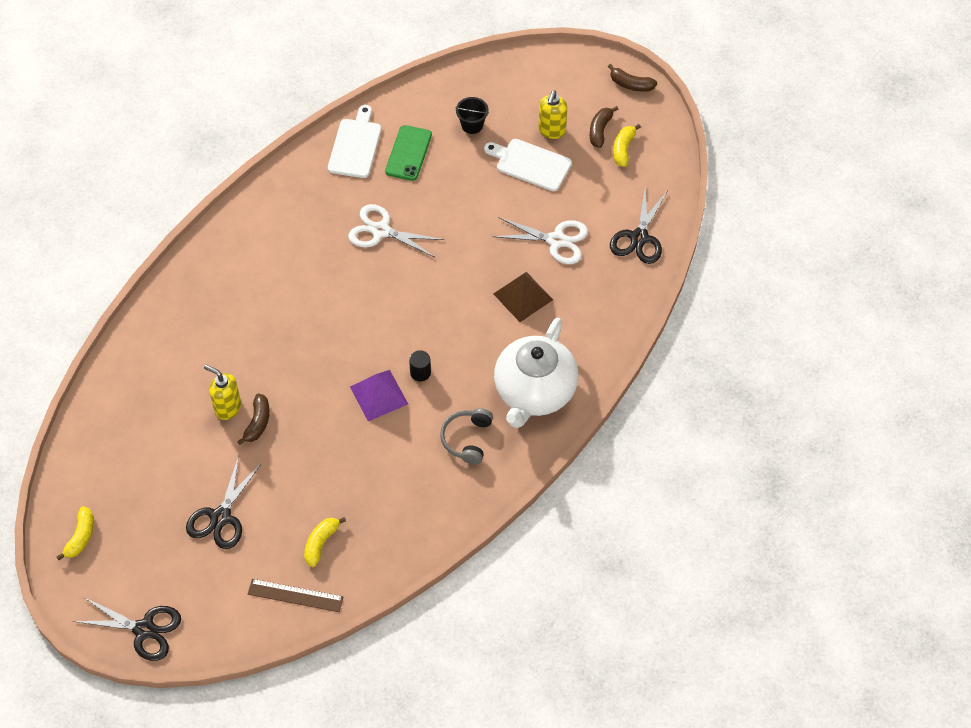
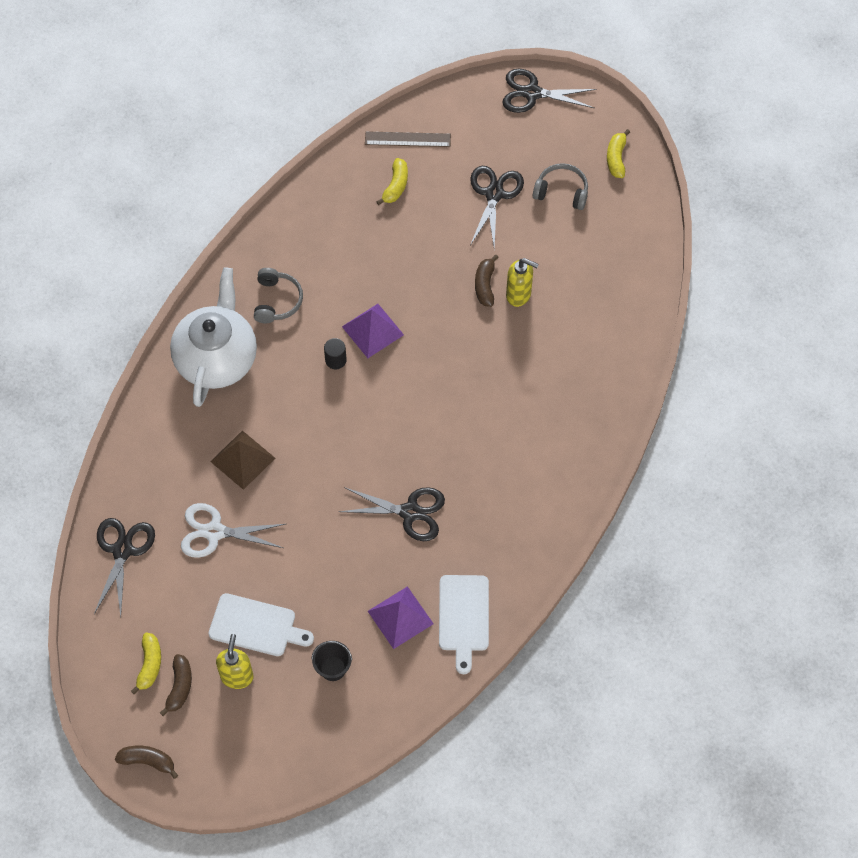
camera: 170 degrees right, 5 degrees up
(150, 509) = (561, 191): none -> grey headphones
(381, 231) = (410, 512): white scissors -> black scissors
(408, 153) = (400, 617): green phone -> purple pyramid

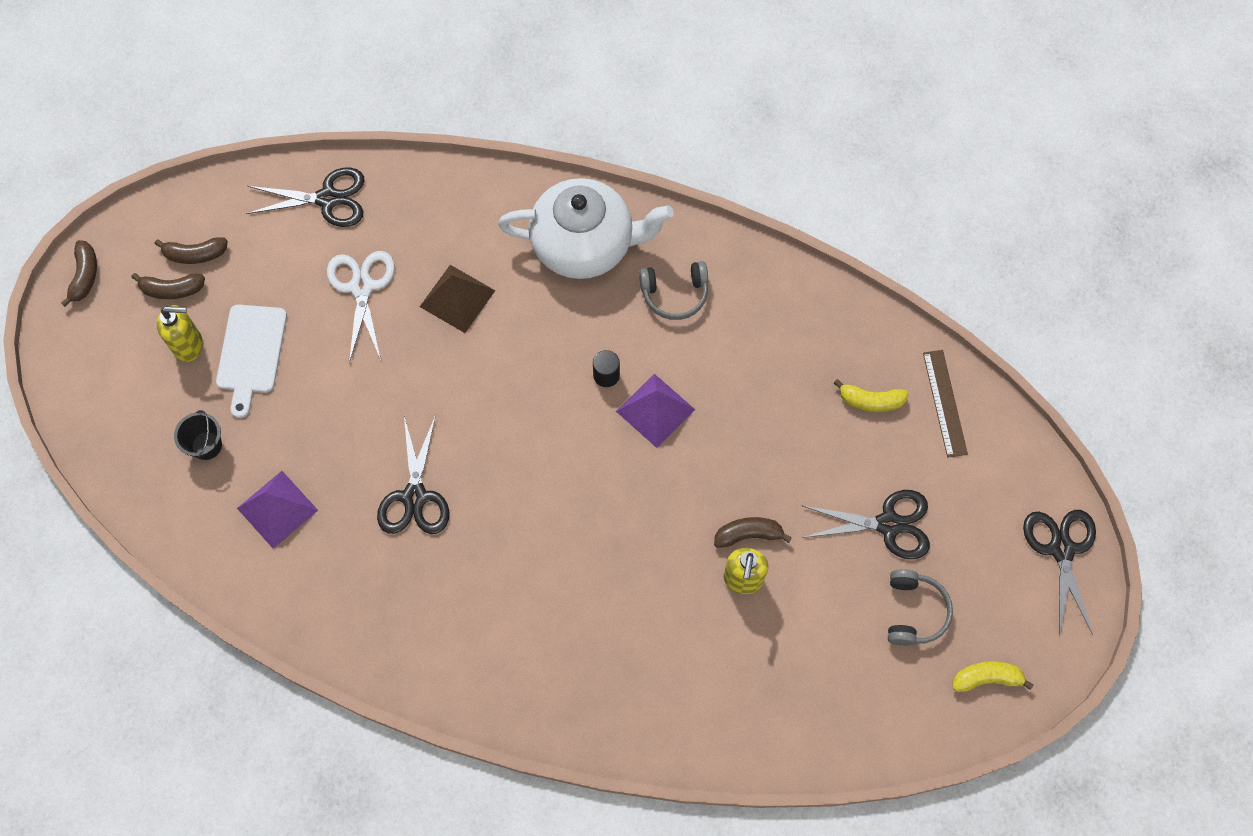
camera: 80 degrees right, 5 degrees up
(149, 665) = (195, 254): yellow banana -> brown banana
(464, 617) = (285, 582): white cutting board -> none

